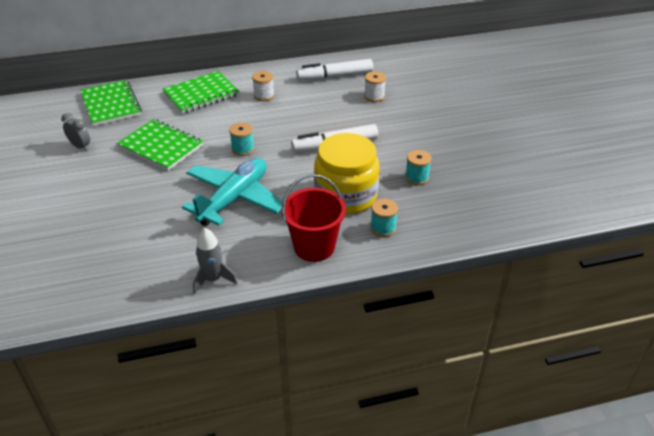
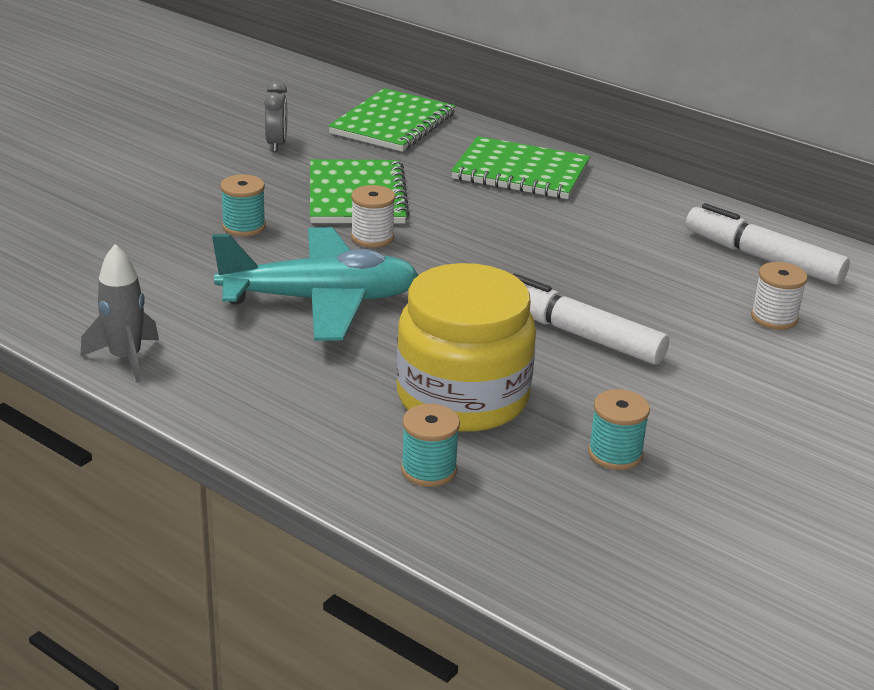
camera: 50 degrees right, 10 degrees down
(243, 149) = (444, 259): turquoise spool -> turquoise spool (244, 226)
(264, 96) = (601, 220): white spool -> white spool (372, 237)
(314, 246) = (298, 418): red bucket -> none

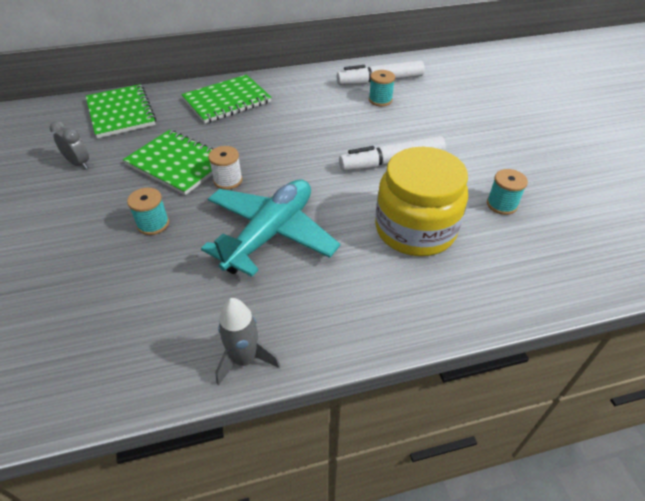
camera: 50 degrees left, 15 degrees up
(428, 470) = (472, 277): turquoise spool -> turquoise spool (380, 100)
(774, 318) = (429, 103): white spool -> none

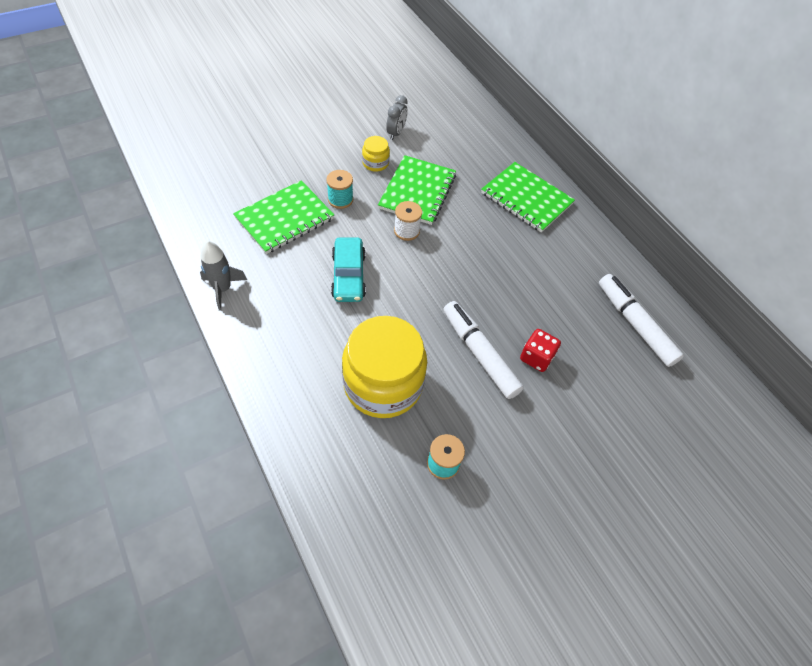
camera: 70 degrees right, 10 degrees up
(114, 187) = (375, 163): none -> yellow jar
(121, 113) = (473, 133): green notebook -> green notebook (285, 218)
(270, 234) = (348, 276): turquoise plane -> turquoise car
(380, 100) = (592, 329): turquoise spool -> none
(401, 132) = (536, 357): none -> red dice

